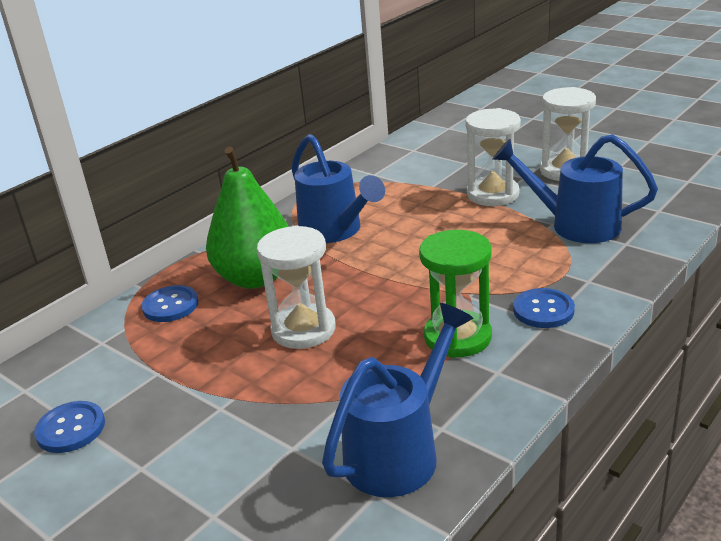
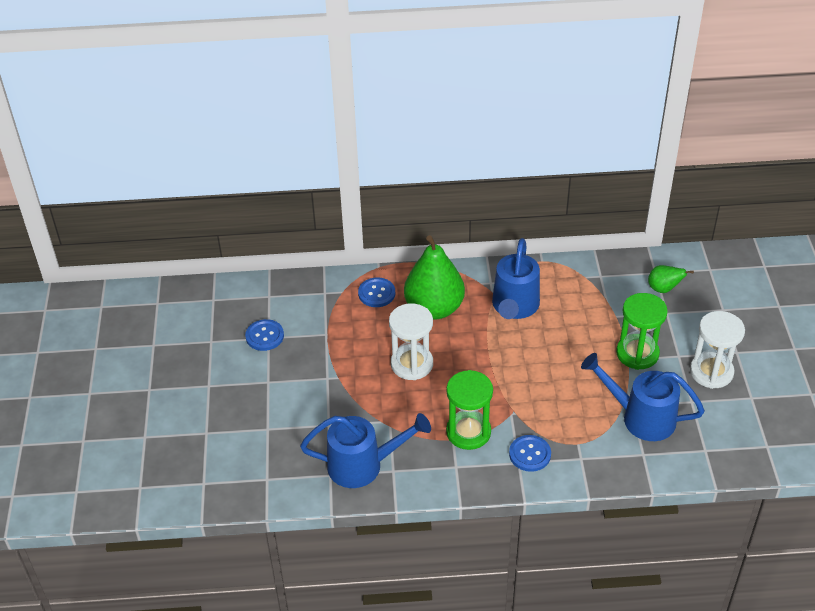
camera: 45 degrees right, 15 degrees up
(437, 153) = (663, 289): none -> green pear
(493, 194) = (637, 353): white hourglass -> green hourglass
(575, 225) = (640, 417): blue watering can -> blue watering can turned 45 degrees counterclockwise

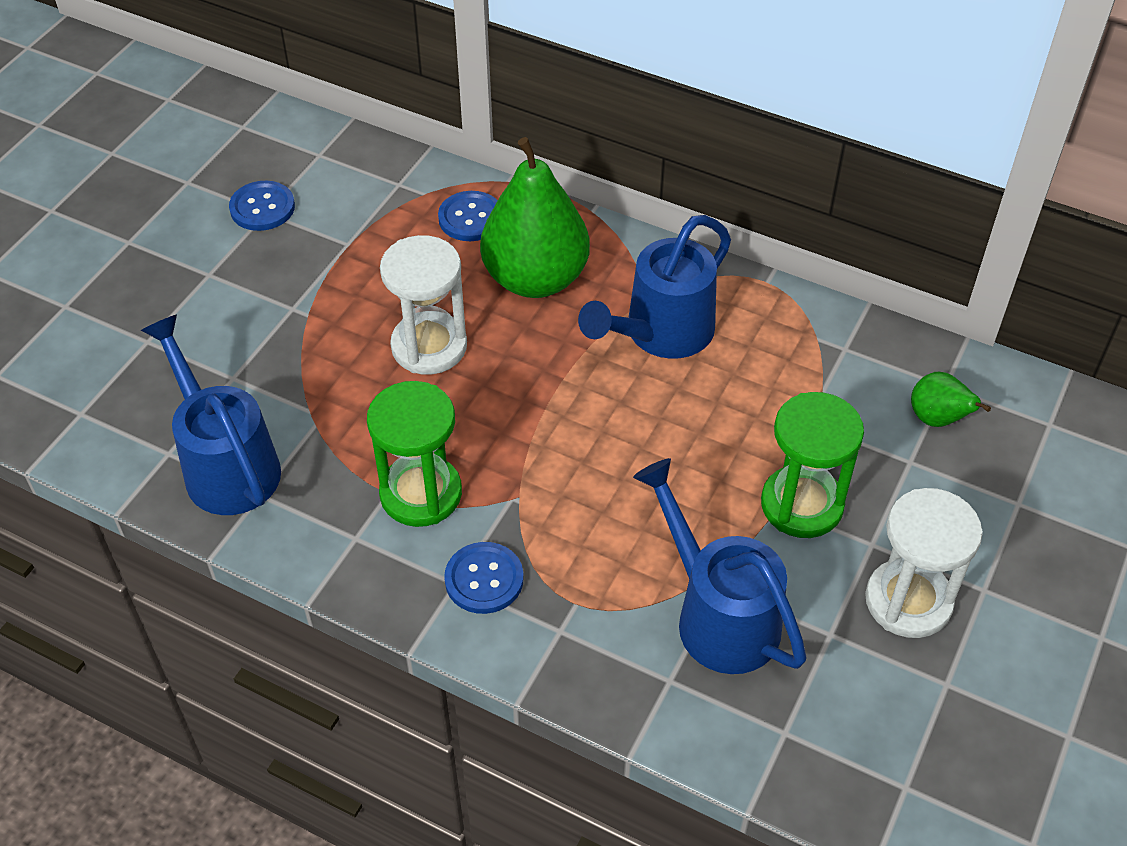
camera: 30 degrees right, 5 degrees up
(363, 465) = (226, 464): blue watering can -> blue watering can turned 150 degrees counterclockwise

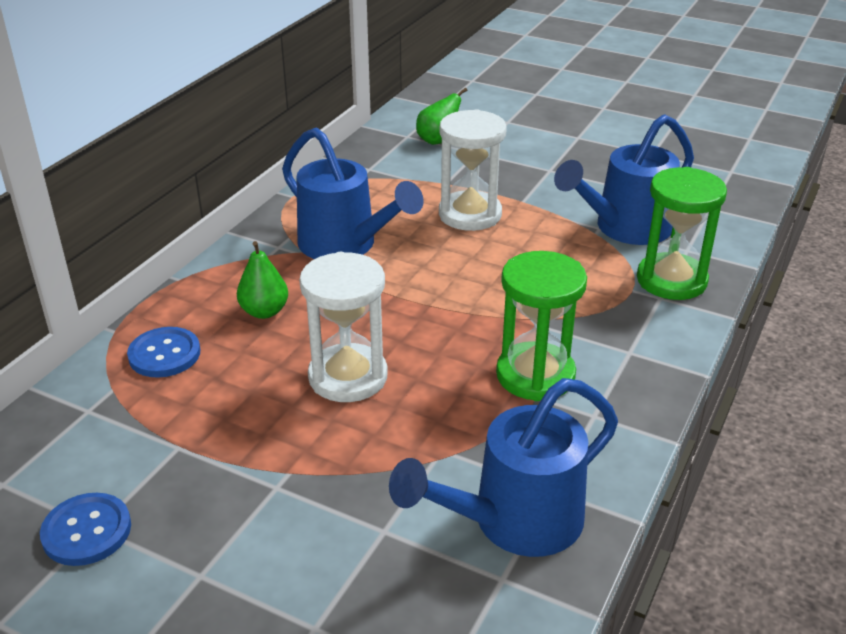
camera: 90 degrees left, 15 degrees down
(484, 579) = (622, 336): blue button -> none
(535, 278) = (264, 311): green pear -> green pear, size x0.47
(802, 505) = (520, 192): green hourglass -> green hourglass (671, 280)
(908, 601) = (593, 161): white hourglass -> white hourglass (470, 214)

